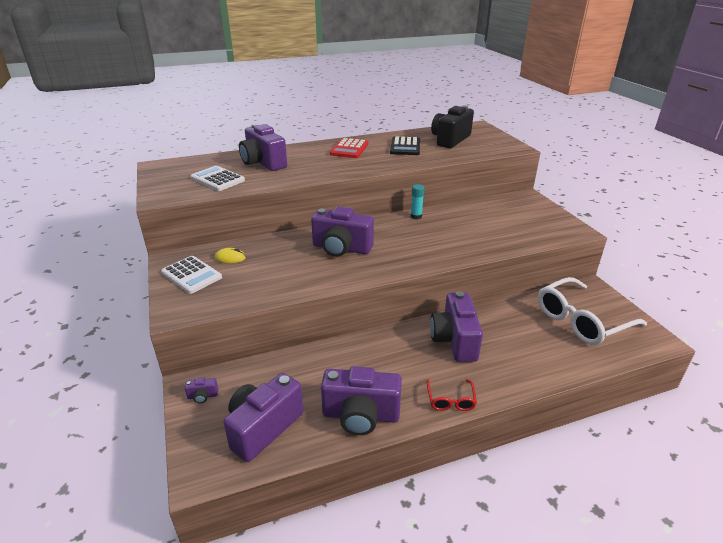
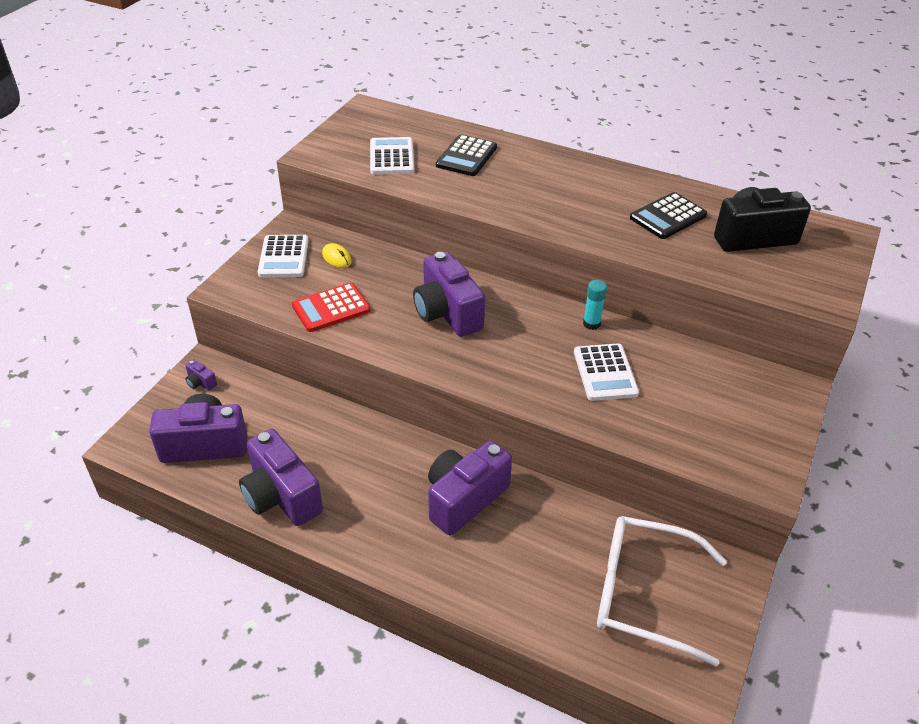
camera: 45 degrees right, 10 degrees up
(263, 163) = (466, 156): purple camera -> black calculator
(349, 149) = (592, 184): red calculator -> red calculator (331, 308)
(450, 400) = (369, 548): red glasses -> none
(455, 231) = (605, 373): none -> white calculator

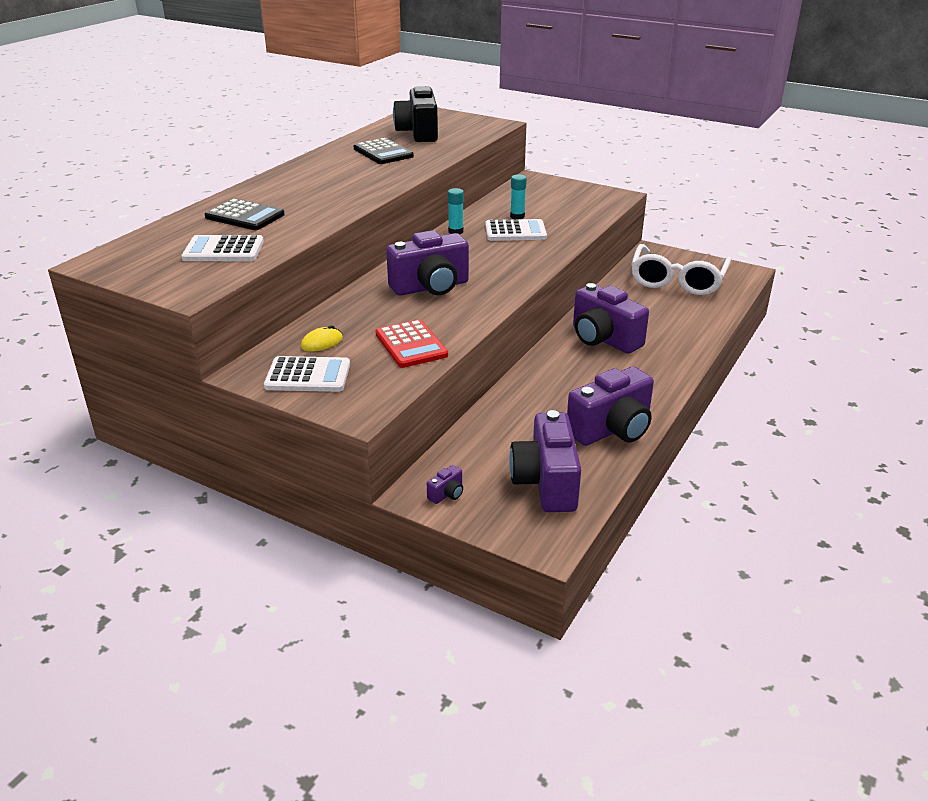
camera: 85 degrees left, 10 degrees down
(652, 374) = (517, 216): none -> turquoise glue stick

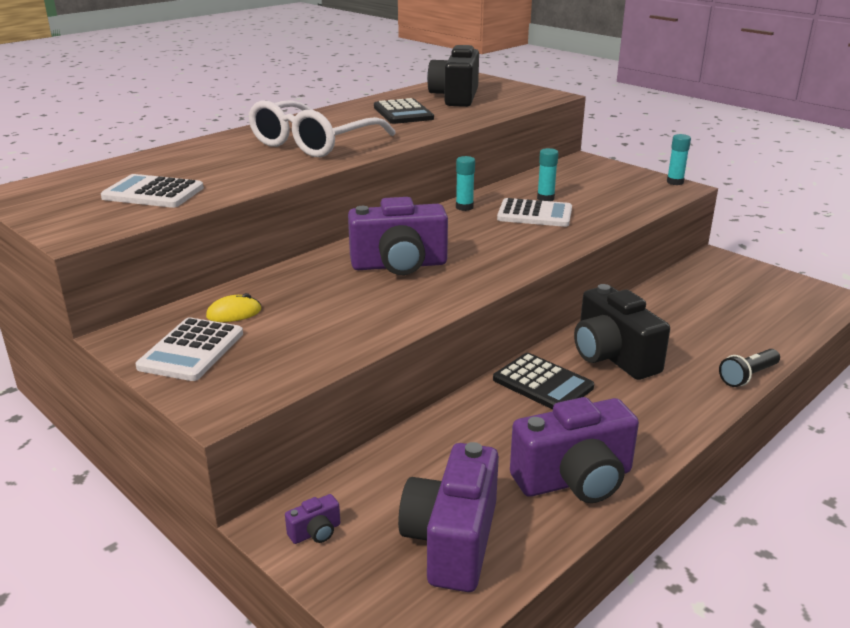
camera: 15 degrees right, 5 degrees down
(245, 216) = (205, 161): black calculator -> black calculator (542, 383)
(308, 376) = (191, 350): white calculator -> white calculator turned 90 degrees clockwise
(411, 345) = (334, 330): red calculator -> none
(603, 339) = (612, 357): purple camera -> black camera
(612, 191) = (675, 182): none -> turquoise glue stick
(677, 280) = (737, 296): white glasses -> white glasses (314, 143)
(704, 340) = (747, 376): none -> black flashlight

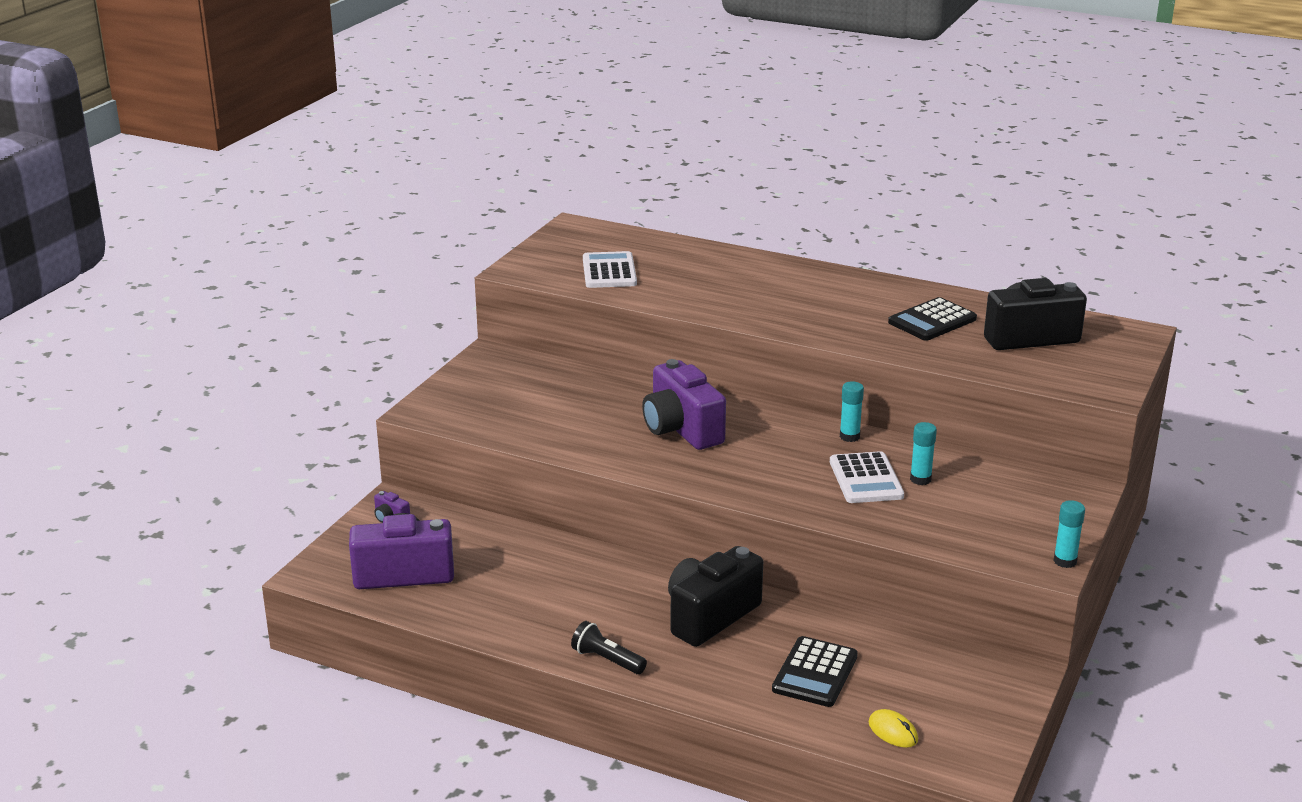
camera: 70 degrees right, 0 degrees up
(191, 350) = (484, 382): white calculator -> none
(234, 313) = (547, 381): yellow mouse -> yellow mouse (893, 731)
(314, 143) = (788, 300): white glasses -> none
(542, 383) = (635, 582): black calculator -> black calculator (814, 673)
(575, 480) = (498, 617): purple camera -> none
(747, 376) = (724, 704): black flashlight -> black flashlight (607, 660)

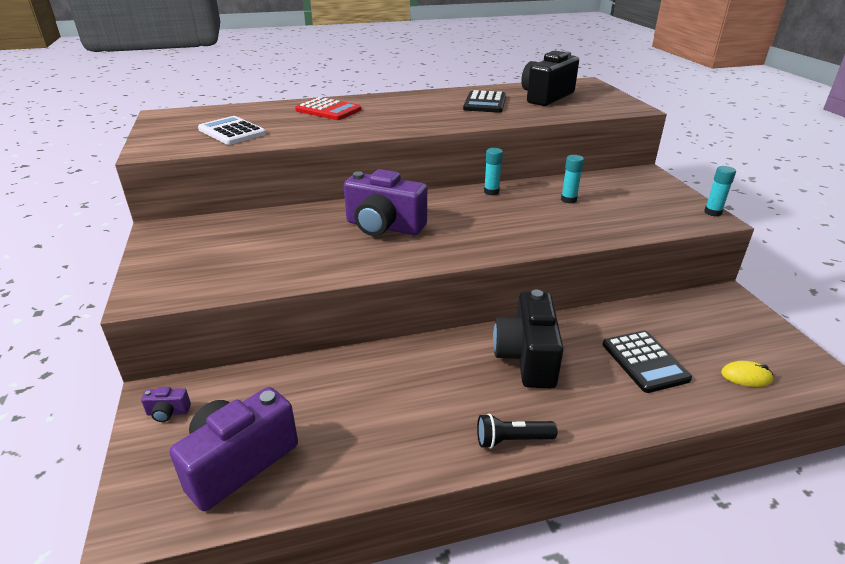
camera: 40 degrees left, 5 degrees up
(739, 273) = (328, 110): none -> red calculator
(865, 479) = (542, 211): white calculator -> none

